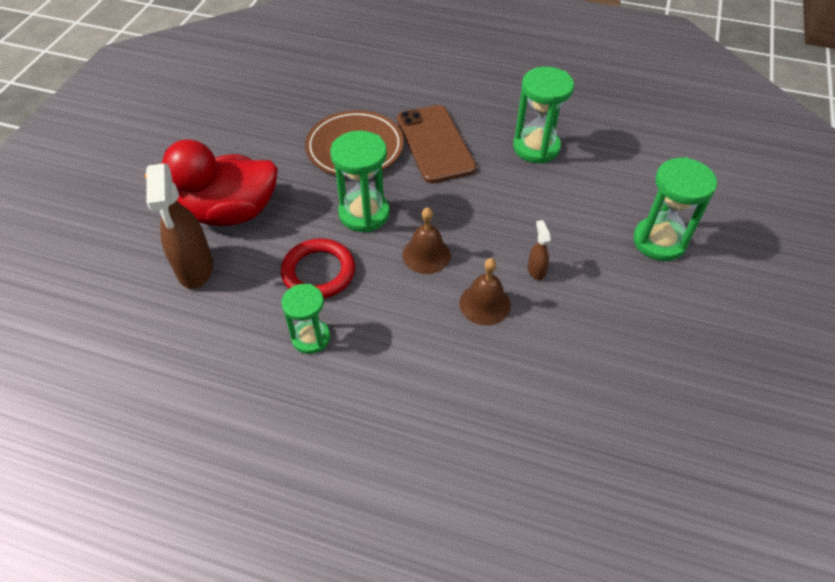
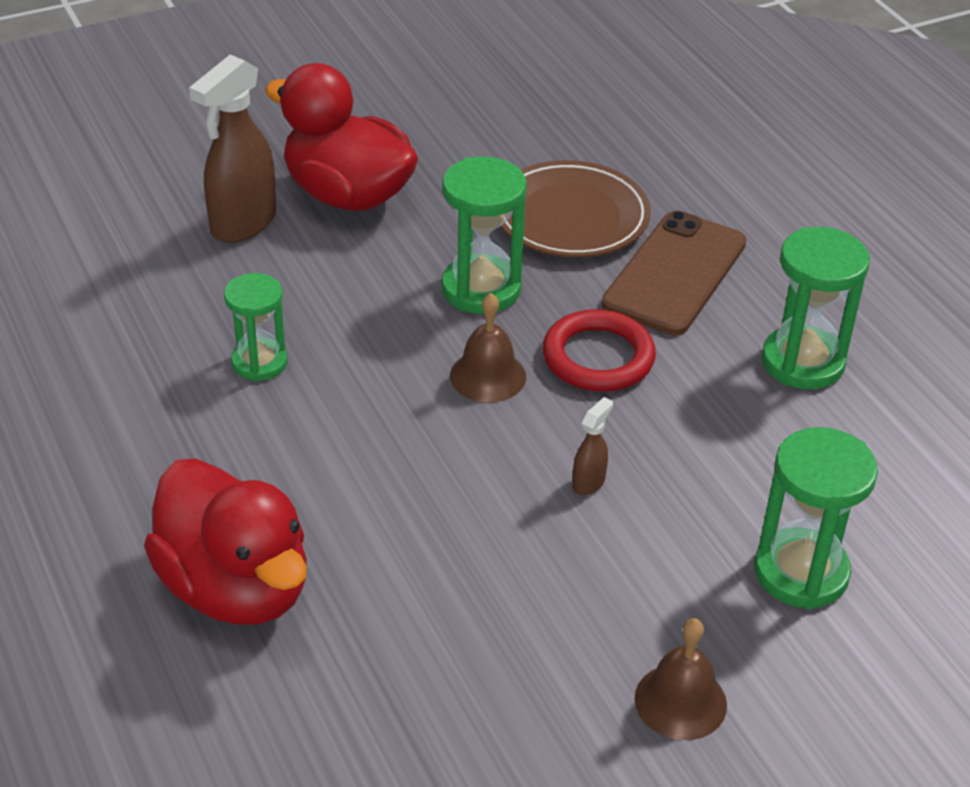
camera: 45 degrees right, 10 degrees down
(318, 272) = (352, 310): red ring -> red ring (598, 357)
(467, 467) = (236, 587): none -> red duck
(485, 304) = (478, 468): brown bell -> brown bell (680, 701)

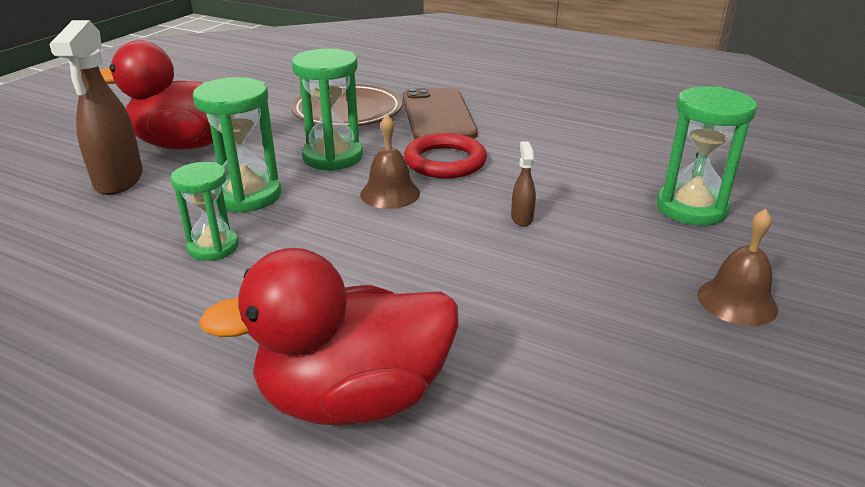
camera: 35 degrees left, 10 degrees down
(236, 587) = (353, 398): red duck -> red duck turned 150 degrees clockwise
(802, 362) = (553, 126): green hourglass -> green hourglass (247, 196)

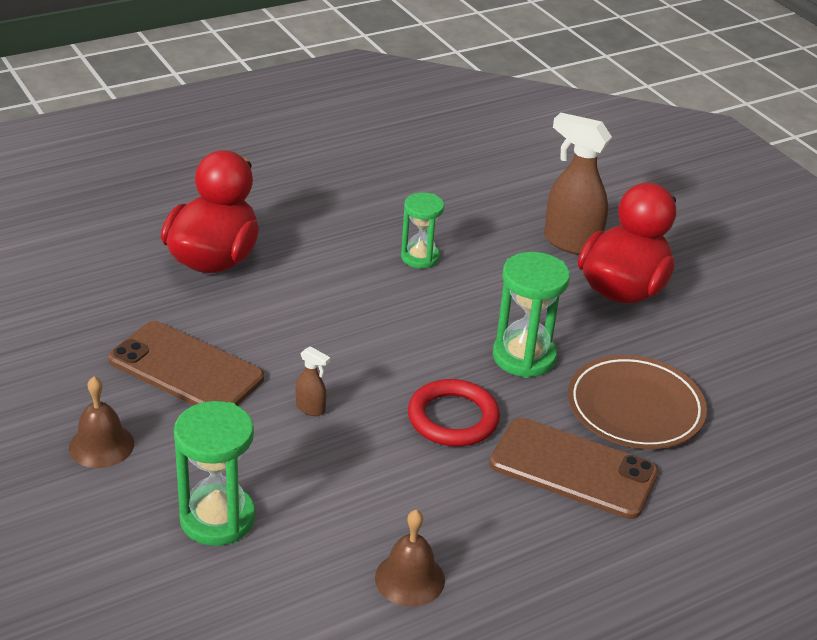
camera: 120 degrees right, 5 degrees up
(247, 196) = (486, 291): green hourglass -> none
(390, 193) = (422, 360): brown bell -> brown bell (409, 578)
(573, 307) = (186, 369): none -> brown phone

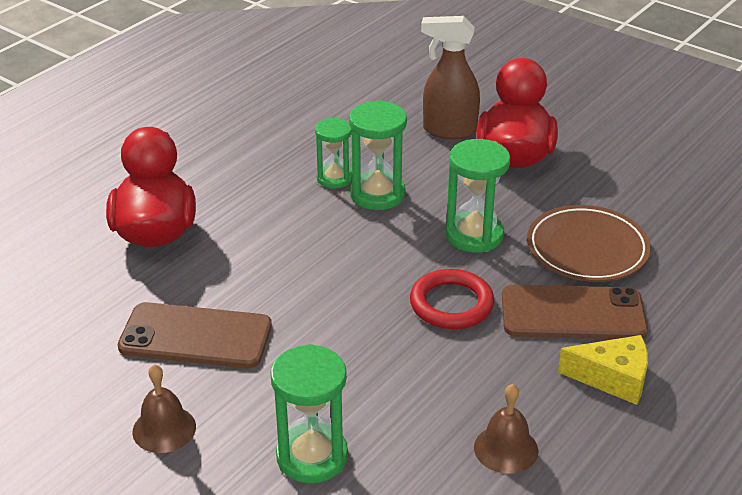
camera: 20 degrees left, 0 degrees up
(311, 408) = (328, 335): brown spray bottle -> none
(452, 286) = (377, 194): none -> green hourglass
(570, 548) = (613, 378): none -> yellow cheese

